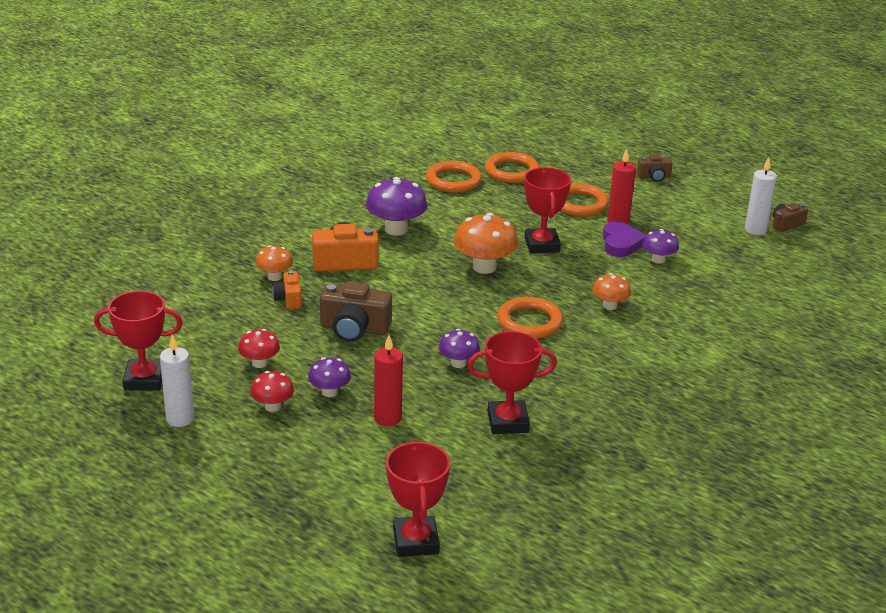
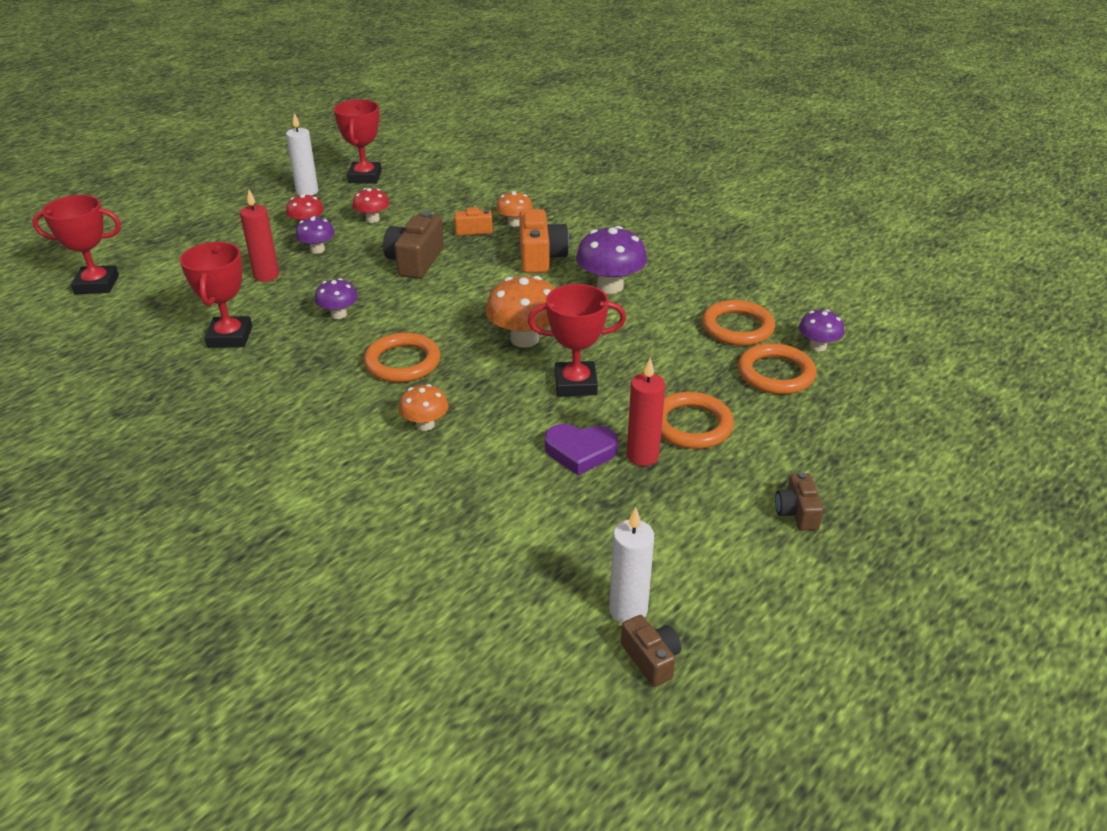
camera: 95 degrees right, 5 degrees up
(658, 260) = (535, 482): purple mushroom -> purple mushroom (817, 346)

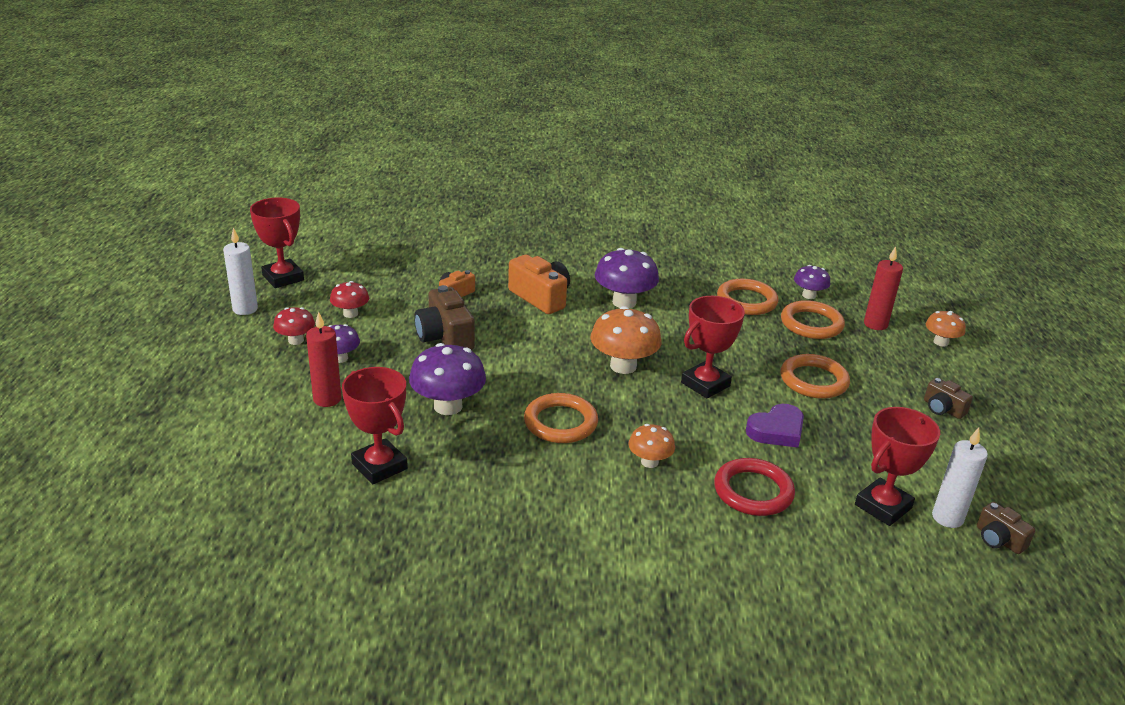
camera: 40 degrees left, 5 degrees down
(97, 285) = (155, 477): red trophy -> red trophy (883, 506)
(338, 314) = (448, 406): purple mushroom -> purple mushroom, size x1.72
(475, 490) = (753, 491): none -> red ring
(514, 223) = (480, 276): orange mushroom -> orange mushroom (940, 342)
(642, 456) = (816, 415): red candle -> red candle (875, 324)
(651, 659) = (998, 539): brown camera -> brown camera turned 150 degrees counterclockwise

